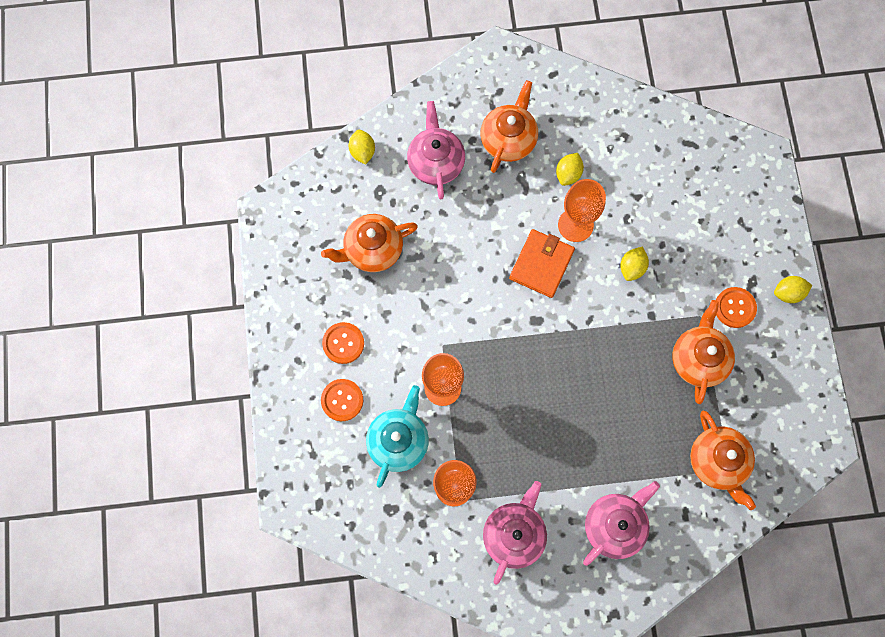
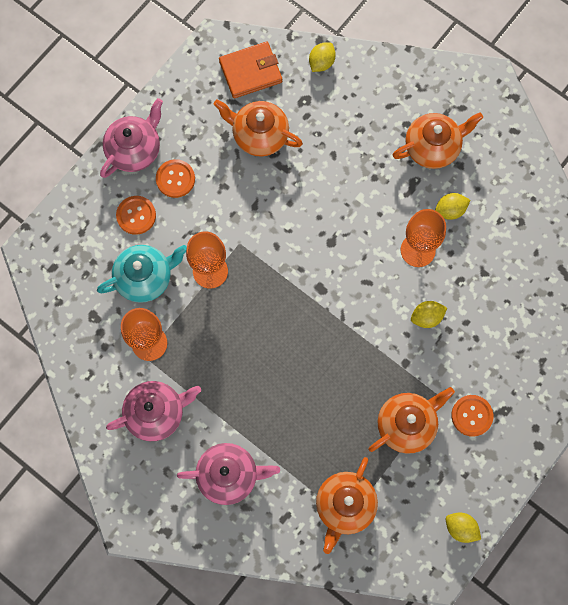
camera: 45 degrees right, 0 degrees up
(435, 162) = (364, 116): pink teapot -> pink teapot (134, 149)
(541, 264) = (364, 254): orange wallet -> orange wallet (250, 72)
(788, 293) = (522, 443): yellow lemon -> yellow lemon (460, 528)

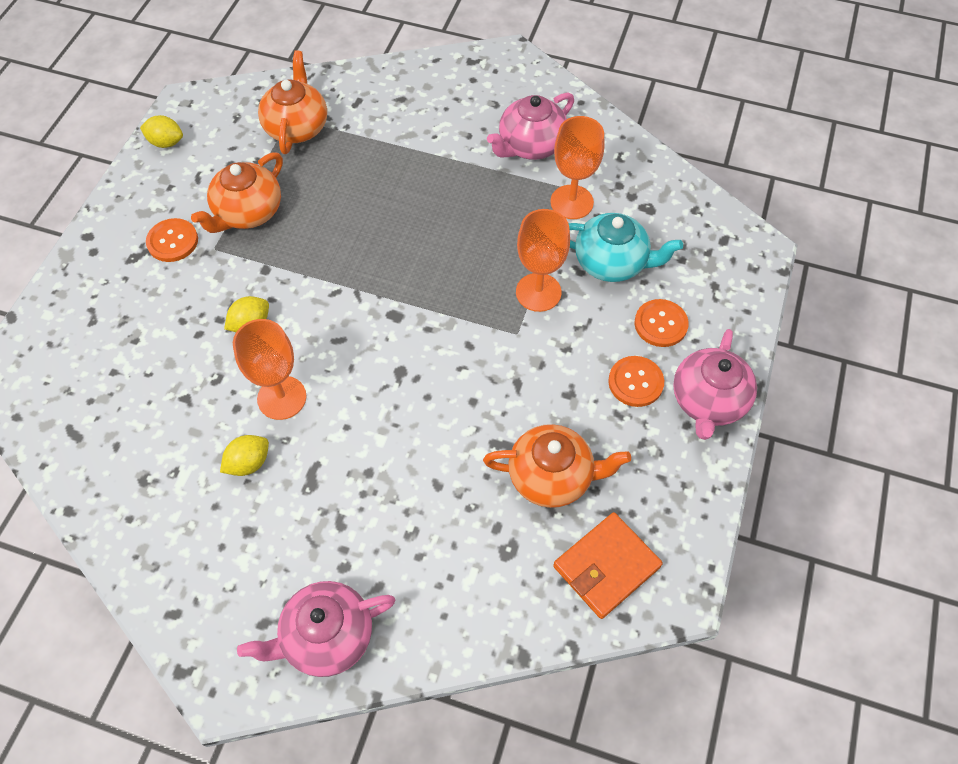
camera: 160 degrees right, 15 degrees down
(145, 277) = (612, 262): turquoise teapot -> turquoise teapot turned 120 degrees counterclockwise
(229, 475) = (429, 118): pink teapot -> pink teapot (326, 637)
(321, 62) = (506, 620): yellow lemon -> none
(433, 147) = (295, 545): orange teapot -> none

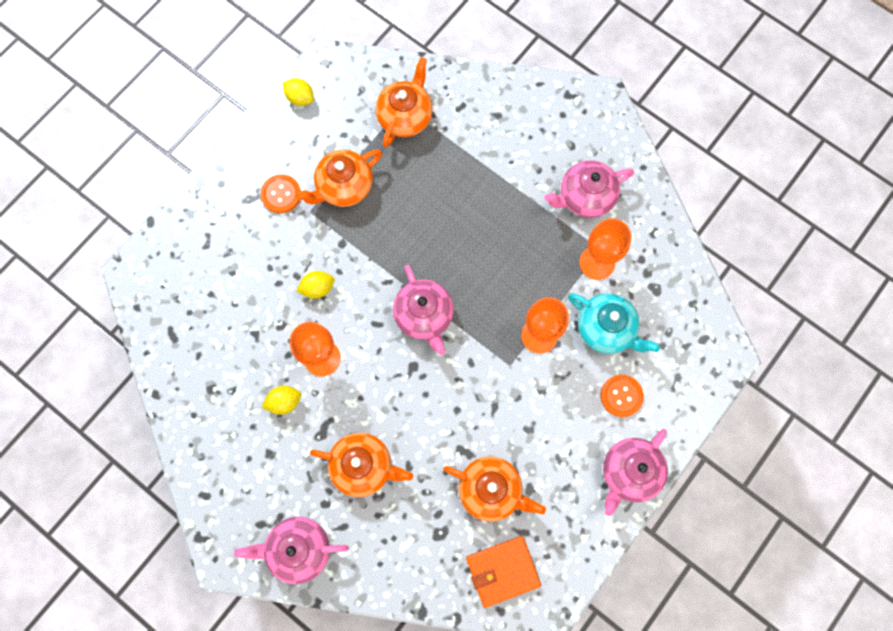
camera: 20 degrees right, 15 degrees up
(378, 504) = (363, 466): none -> orange teapot
(393, 313) = (424, 316): none -> pink teapot
(635, 382) = (582, 437): orange button -> none

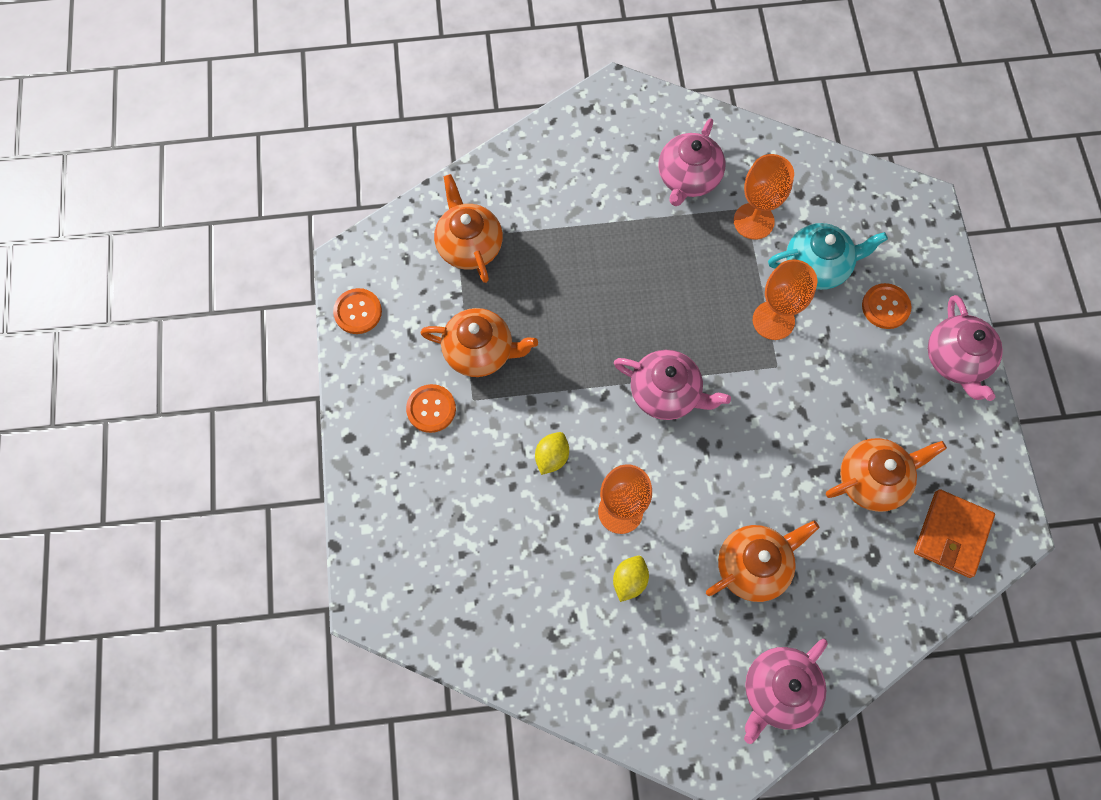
camera: 45 degrees left, 5 degrees down
(300, 98) = (358, 312): yellow lemon -> orange button
(344, 187) = (480, 351): orange teapot -> orange teapot turned 90 degrees counterclockwise

